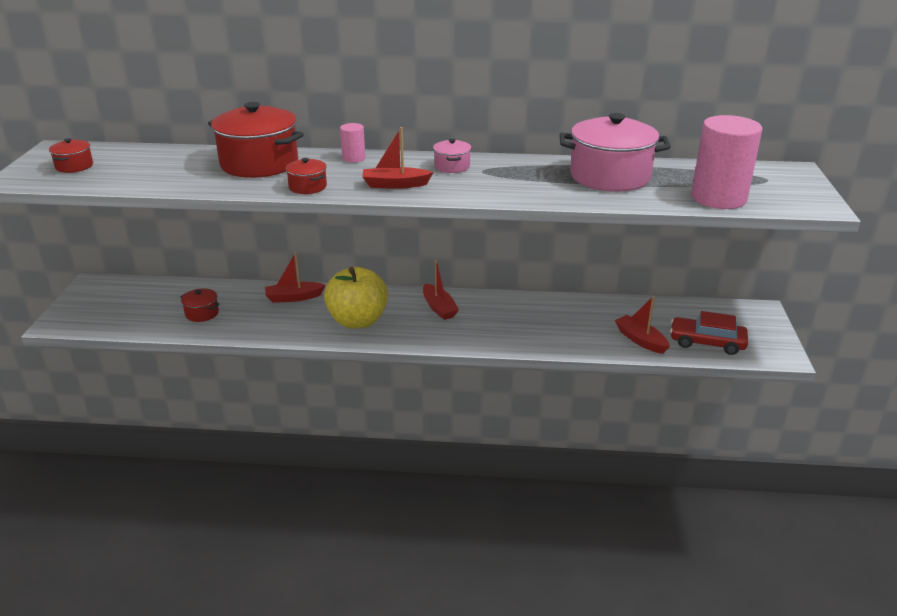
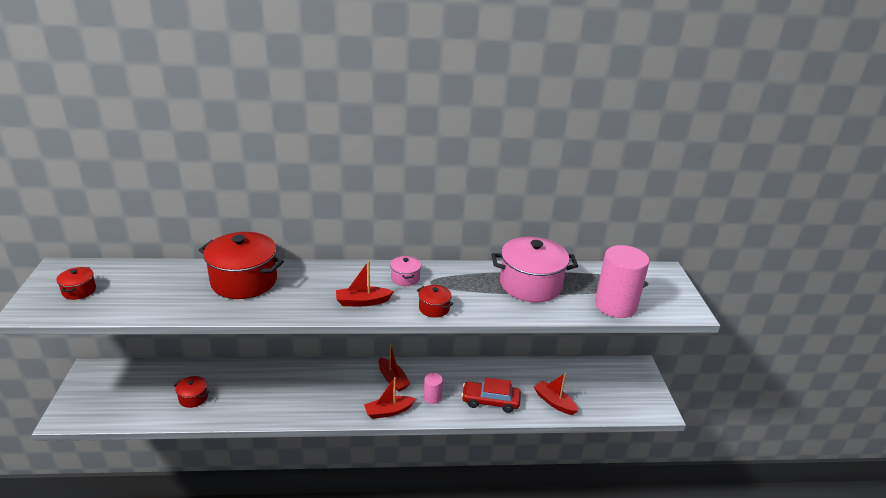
camera: 10 degrees left, 0 degrees up
(294, 297) = (270, 375): red boat -> red boat (388, 411)
(307, 187) = (290, 308): red pot -> red pot (434, 308)
(353, 158) = (323, 271): pink cylinder -> pink cylinder (432, 397)
(358, 321) = (328, 397): yellow apple -> none
(707, 342) = (604, 401): red car -> red car (490, 401)

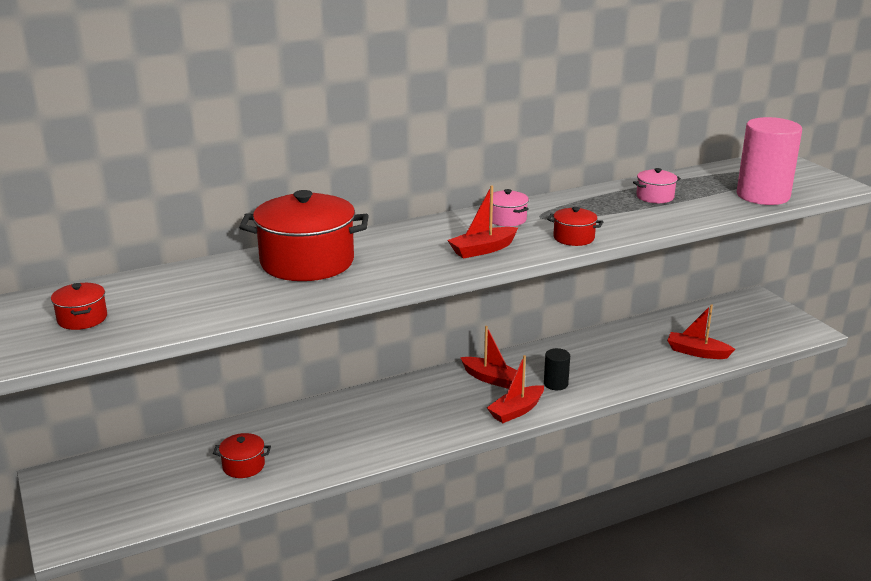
camera: 20 degrees left, 5 degrees down
(432, 397) = (555, 384): pink cylinder -> black cylinder
(490, 401) = (626, 369): red car -> none
(530, 285) = (655, 197): pink pot -> pink pot, size x0.46

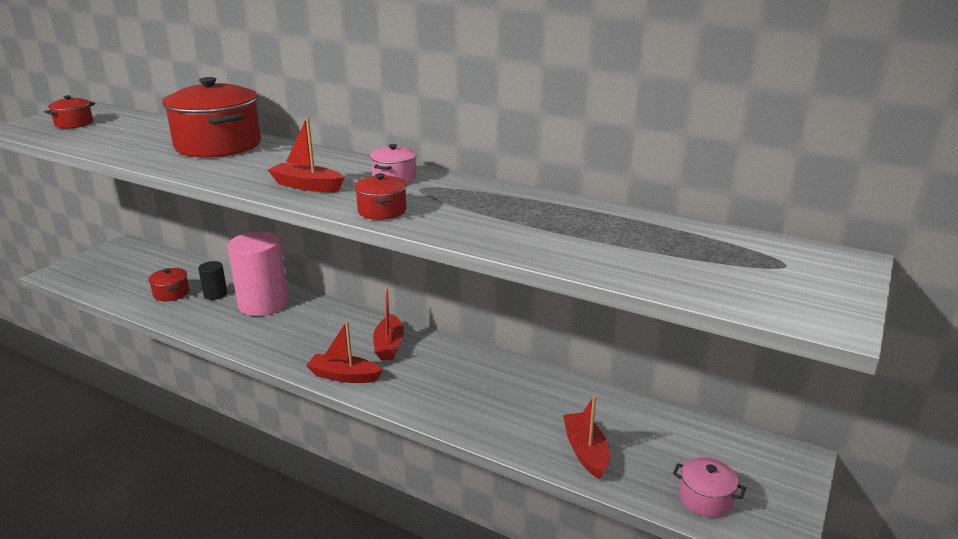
camera: 55 degrees right, 0 degrees up
(555, 384) = (414, 381): black cylinder -> black cylinder (215, 294)
(655, 197) = (561, 221): pink pot -> pink pot (705, 499)
(763, 196) = (676, 275): pink cylinder -> pink cylinder (263, 304)

